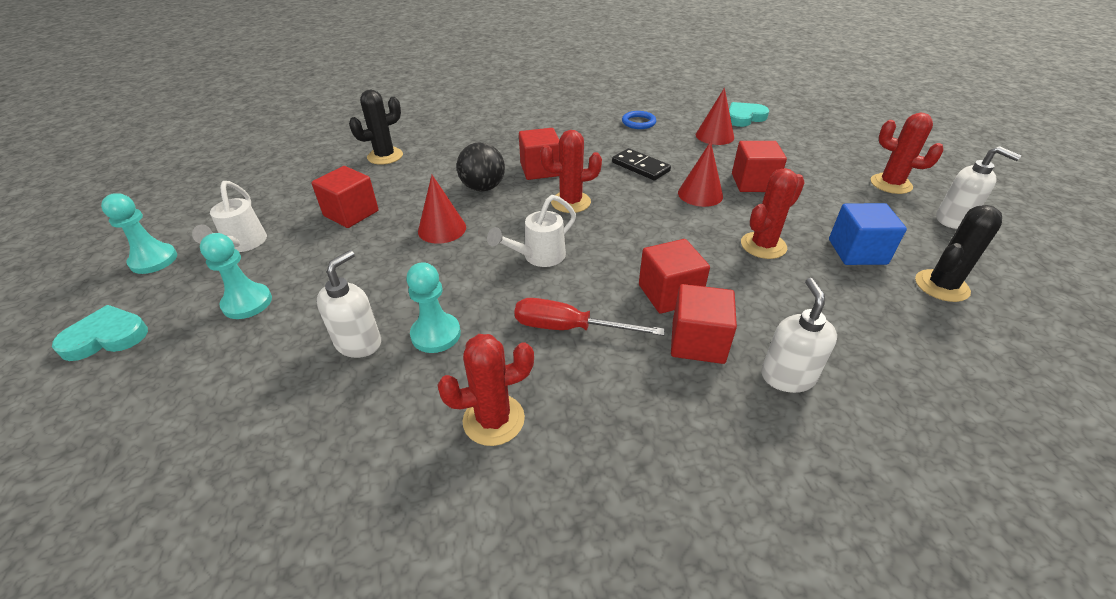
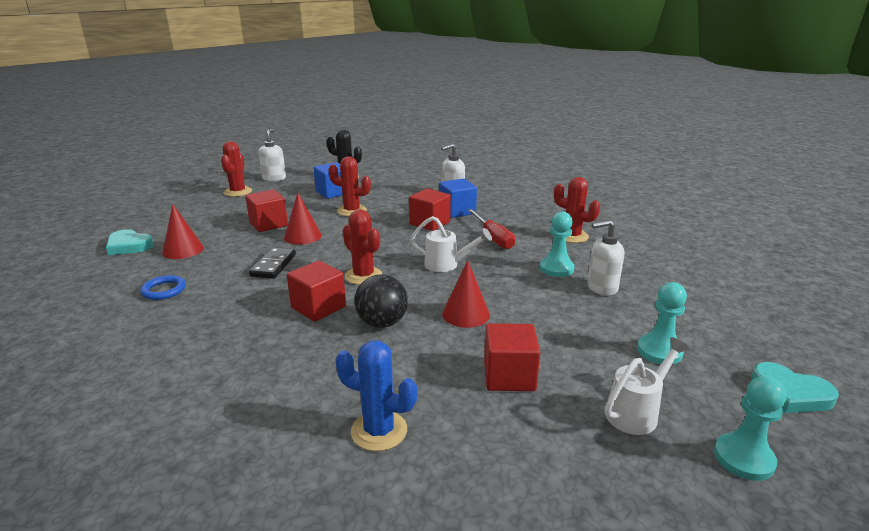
camera: 125 degrees left, 15 degrees down
(385, 156) = (379, 431): black cactus -> blue cactus
(698, 342) = (457, 211): red cube -> blue cube

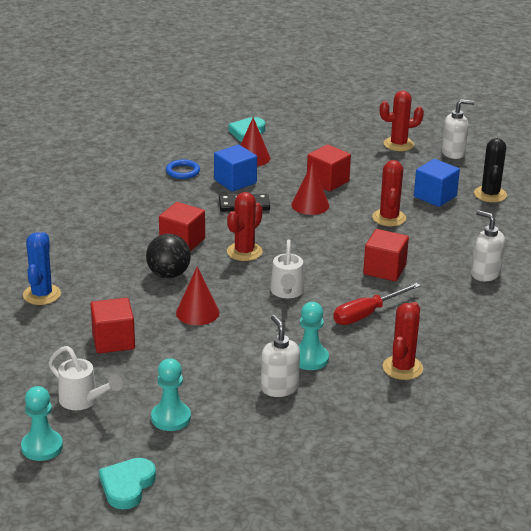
camera: 75 degrees right, 5 degrees up
(457, 211) = (431, 283): blue cube -> blue cube (235, 181)

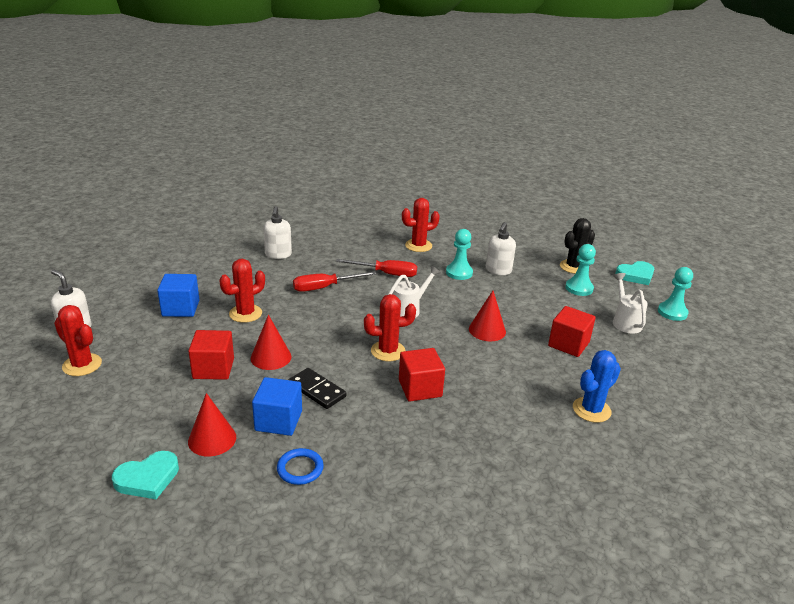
camera: 135 degrees left, 0 degrees up
(168, 274) = (470, 367): black ball -> none
(384, 269) = (324, 287): red cube -> red screwdriver
(490, 194) = (148, 288): black cactus -> black cactus (573, 267)

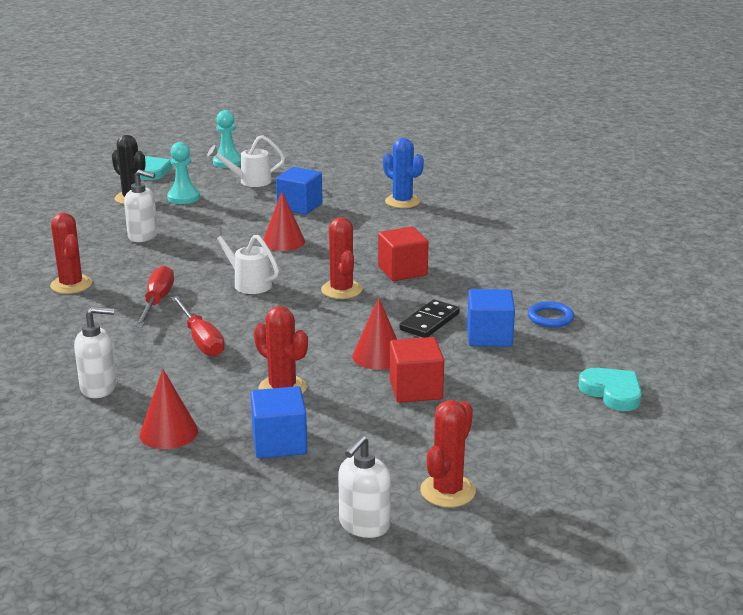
camera: 95 degrees left, 5 degrees down
(212, 439) = (537, 368): red cone -> red cone (168, 432)
(459, 273) = (151, 258): turquoise pawn -> none
(568, 344) = (299, 206): red cube -> blue cube

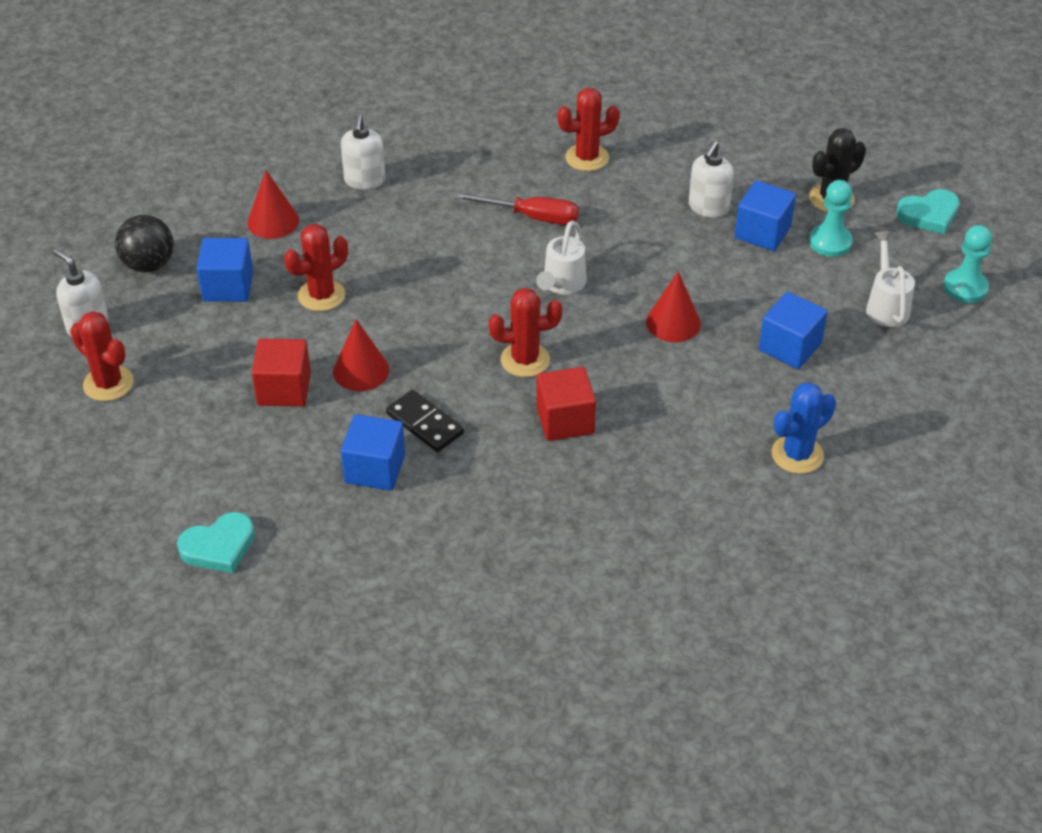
camera: 100 degrees right, 20 degrees up
(173, 218) = (762, 232): none -> blue cube
(201, 340) = (436, 245): red screwdriver -> none
(247, 283) = (561, 285): white watering can -> white watering can turned 150 degrees clockwise
(252, 502) = (149, 265): none -> black ball
(550, 317) = (403, 536): blue ring -> none

